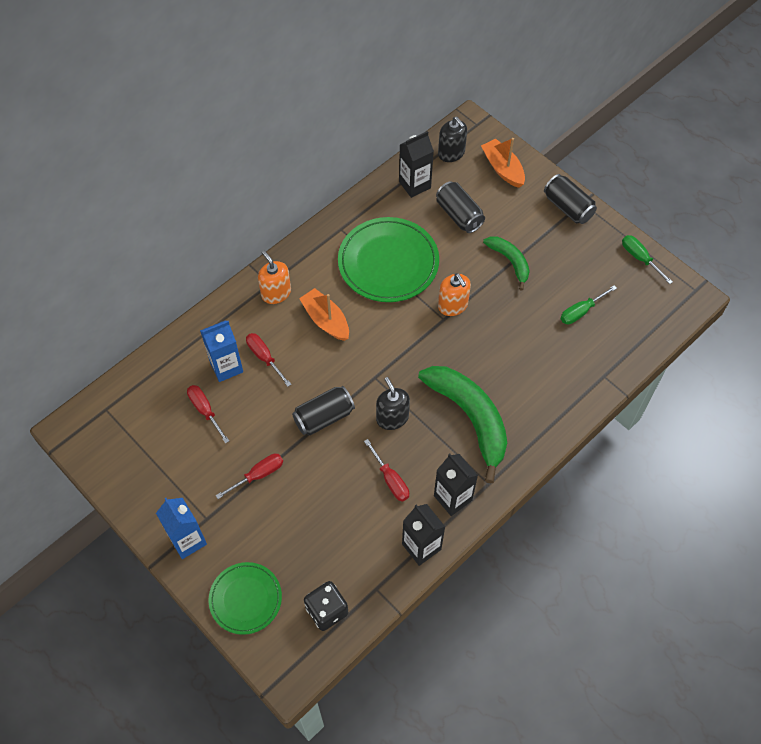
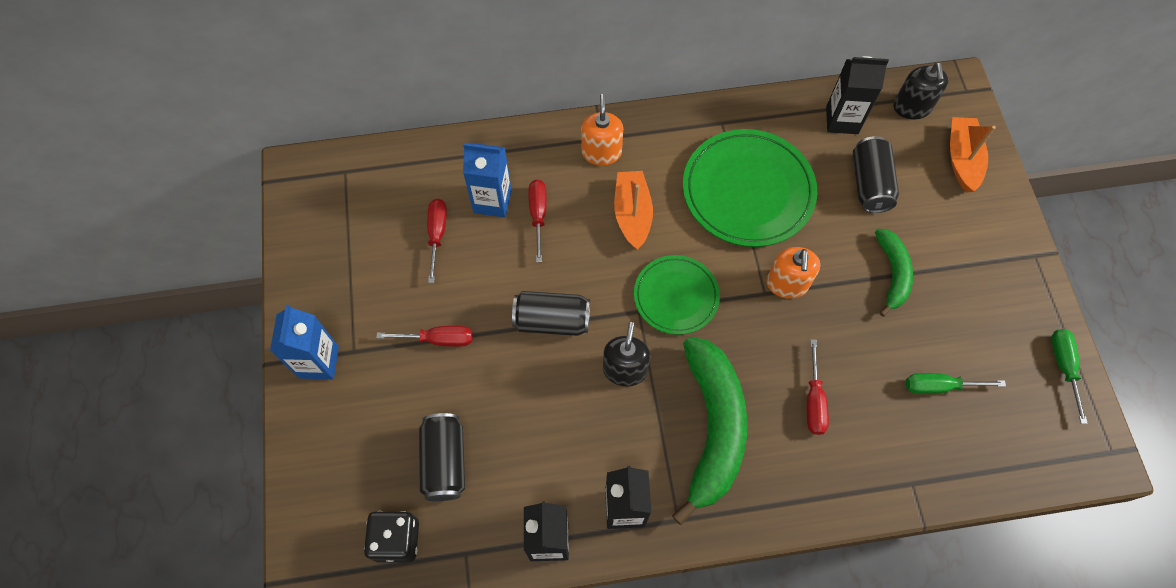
camera: 35 degrees right, 5 degrees up
(245, 599) = (326, 466): green plate -> green plate (676, 296)
(391, 480) = (571, 440): red screwdriver -> red screwdriver (814, 401)
(568, 207) = (1012, 251): black can -> black can (444, 462)

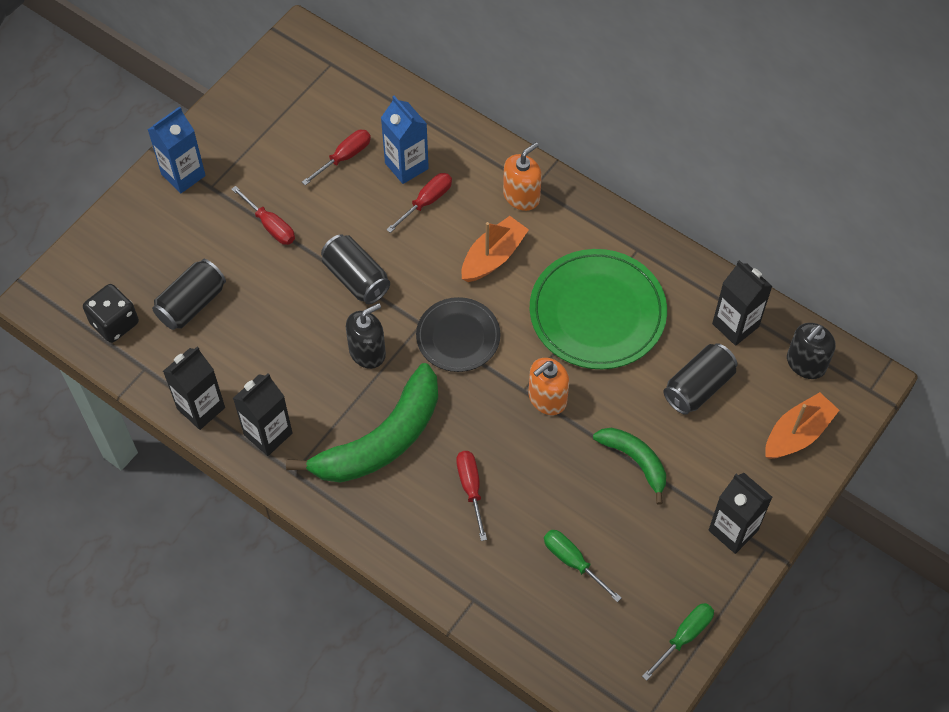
camera: 45 degrees right, 5 degrees down
(676, 296) = (458, 337): green plate -> black plate
(814, 401) = (470, 488): red screwdriver -> red screwdriver turned 120 degrees clockwise
(892, 273) = (635, 461): green banana -> green banana turned 90 degrees counterclockwise
(1003, 262) = (733, 530): none -> black carton

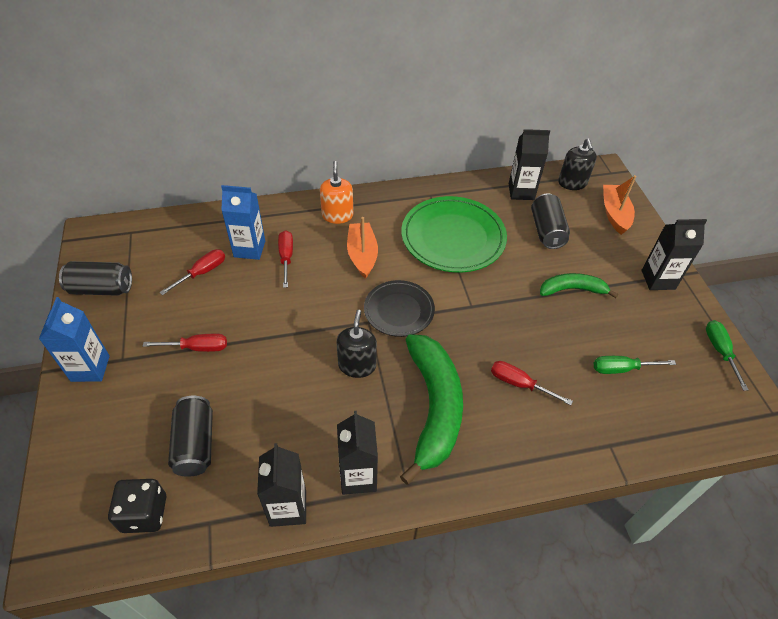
camera: 50 degrees left, 10 degrees down
(345, 157) = (202, 272): red screwdriver -> red screwdriver turned 45 degrees clockwise
(356, 278) = (295, 331): black can -> black can (101, 288)
(547, 398) = (488, 299): orange soap dispenser -> none

